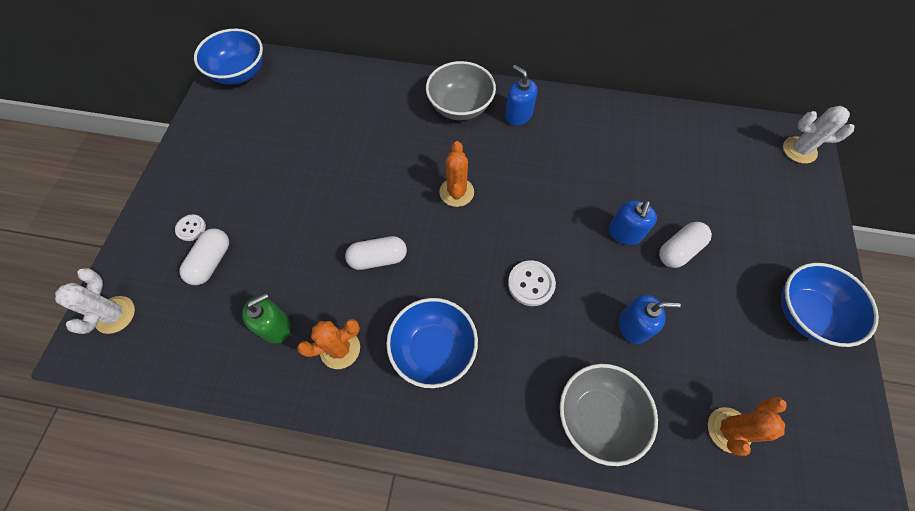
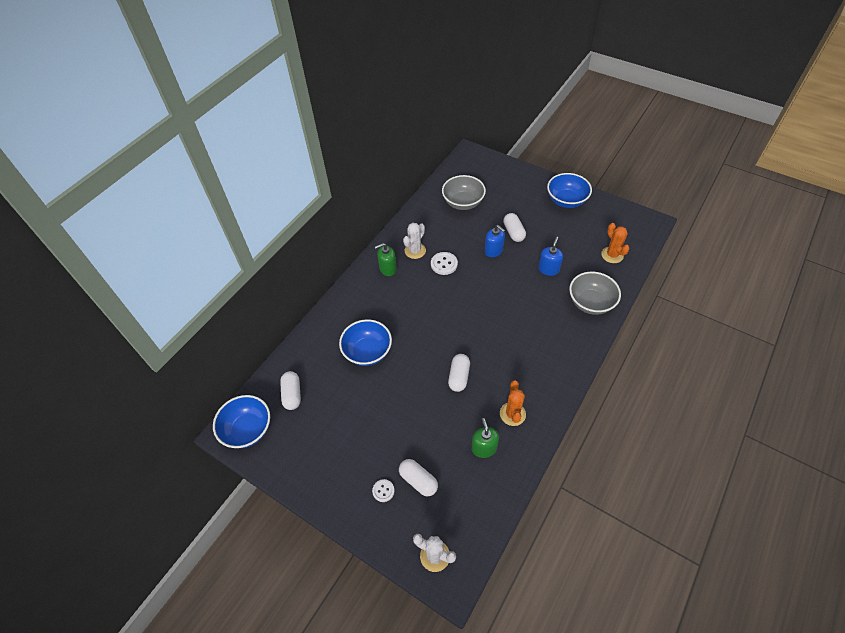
camera: 65 degrees left, 10 degrees down
(294, 93) = (292, 394): none -> white capsule
(434, 349) = (530, 364): blue bowl -> blue bowl (367, 352)
(456, 192) = (429, 320): orange cactus -> none
(460, 107) = (364, 297): grey bowl -> grey bowl (463, 203)
(518, 115) = (388, 269): blue soap dispenser -> green soap dispenser
(531, 284) = (507, 304): white button -> white button (444, 264)
(799, 150) = (476, 159): white cactus -> white cactus (415, 251)

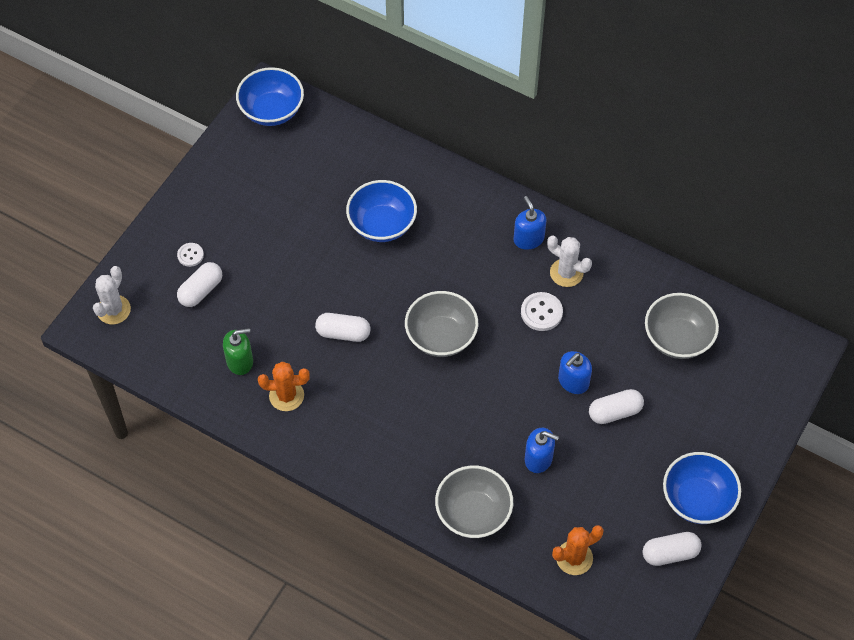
camera: 85 degrees right, 5 degrees up
(292, 394) = (319, 149): white capsule -> white capsule (670, 553)
(388, 269) = (528, 239): green soap dispenser -> blue soap dispenser
(462, 318) = (441, 337): none -> grey bowl

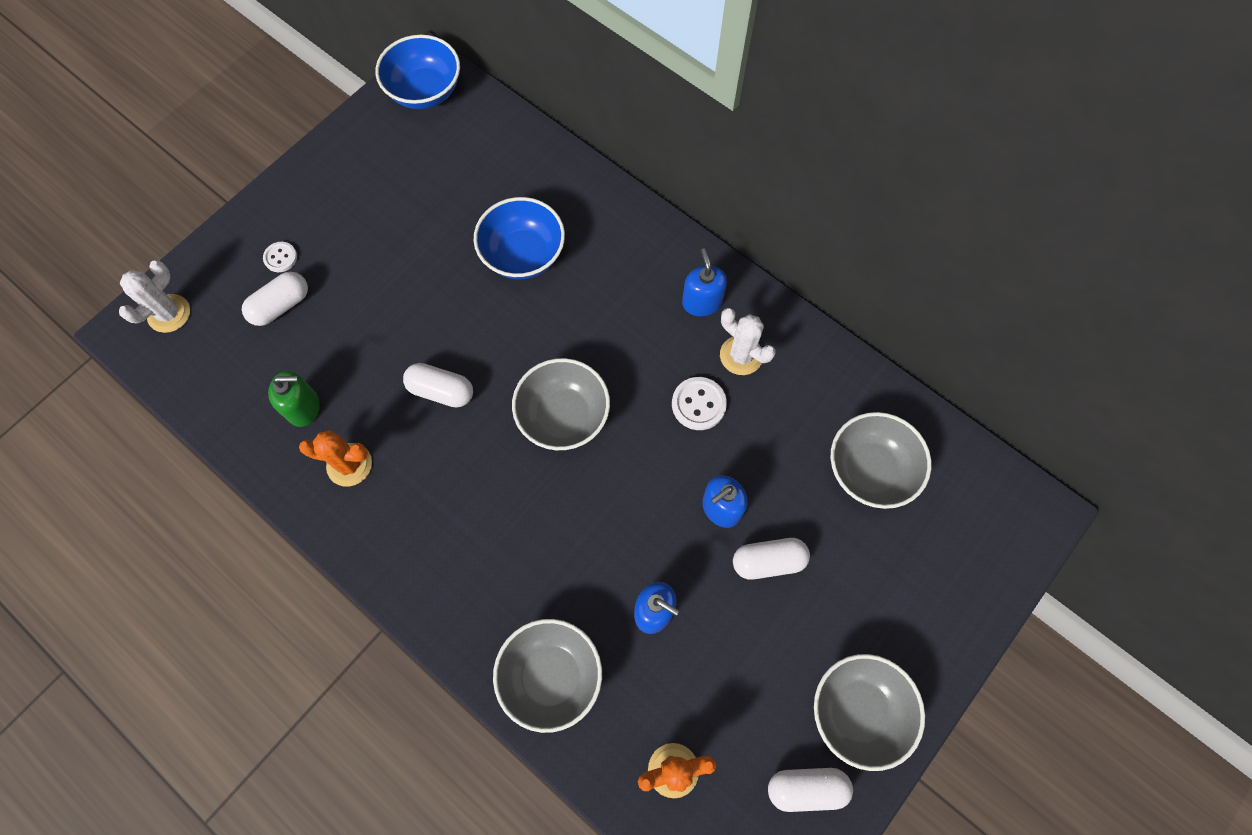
camera: 10 degrees right, 10 degrees up
(697, 499) = (858, 711): blue bowl -> grey bowl

